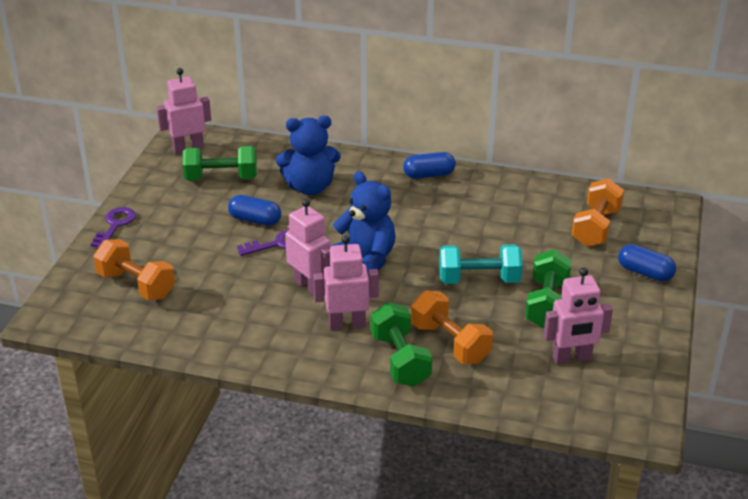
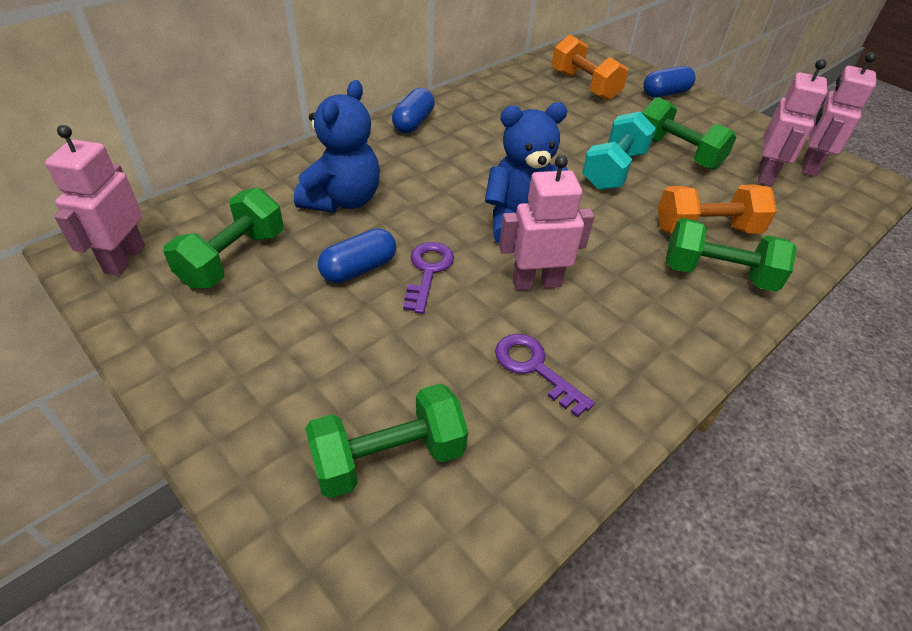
camera: 60 degrees left, 10 degrees up
(115, 225) = (208, 418): purple key -> purple key (534, 368)
(136, 285) = (389, 458): orange dumbbell -> green dumbbell
(347, 324) = (630, 285): pink robot -> pink robot (809, 166)

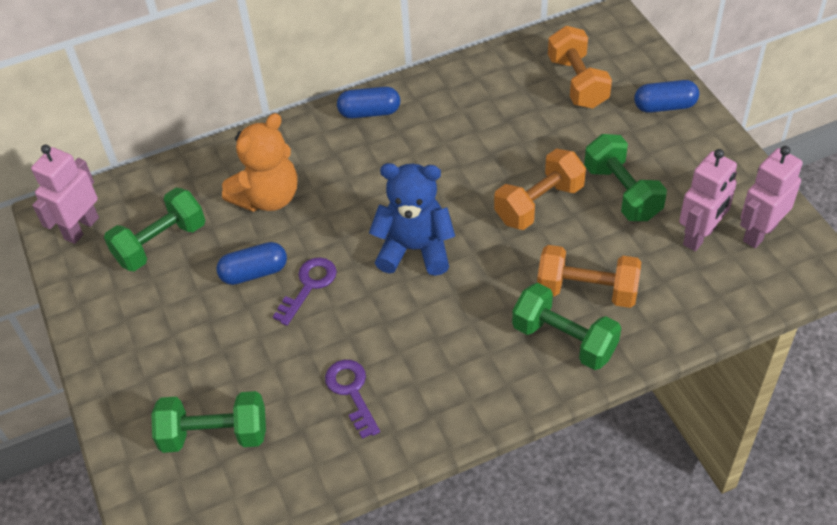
camera: 25 degrees right, 5 degrees up
(343, 200) = (268, 197): blue teddy bear -> orange teddy bear
(413, 123) = (369, 112): blue capsule -> blue capsule turned 45 degrees clockwise
(536, 282) = (394, 315): pink robot -> none
(614, 170) = (539, 204): turquoise dumbbell -> orange dumbbell

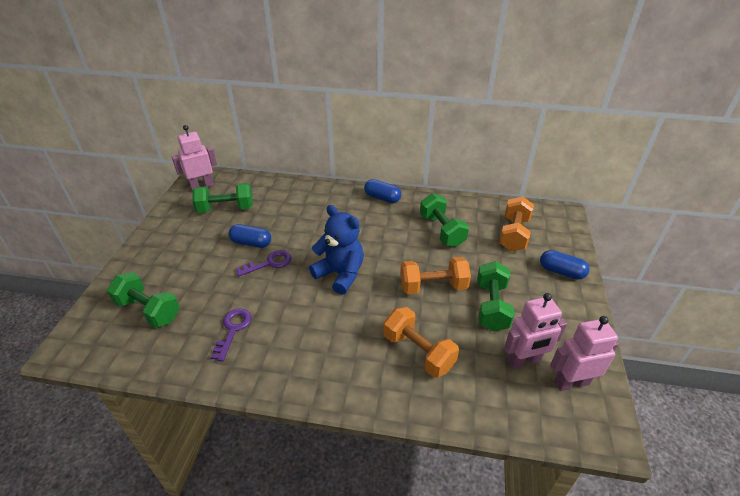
camera: 30 degrees right, 10 degrees down
(268, 197) = (294, 212): orange teddy bear -> none
(564, 340) = (377, 373): green dumbbell -> green dumbbell (441, 231)

